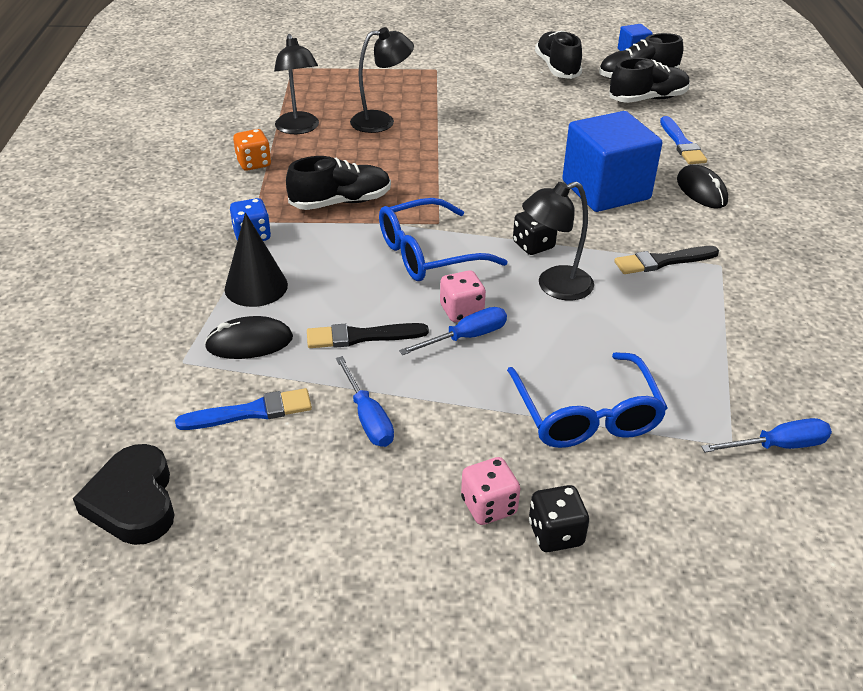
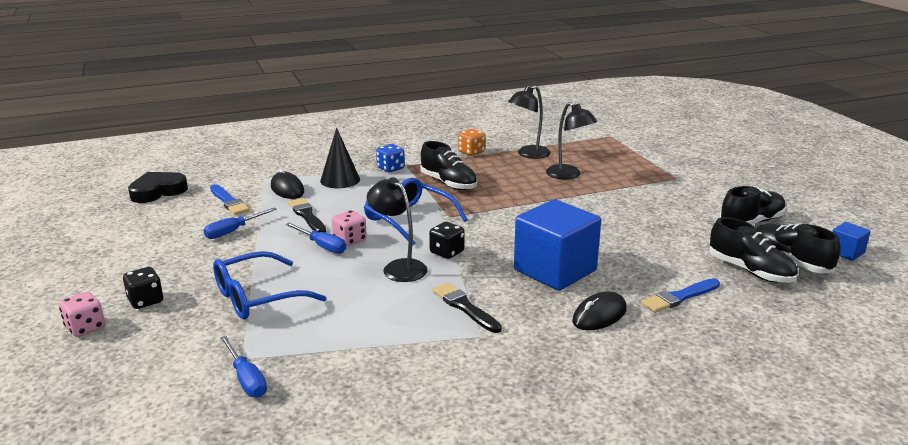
camera: 70 degrees right, 15 degrees down
(489, 506) = (166, 277): pink dice -> pink dice (85, 328)

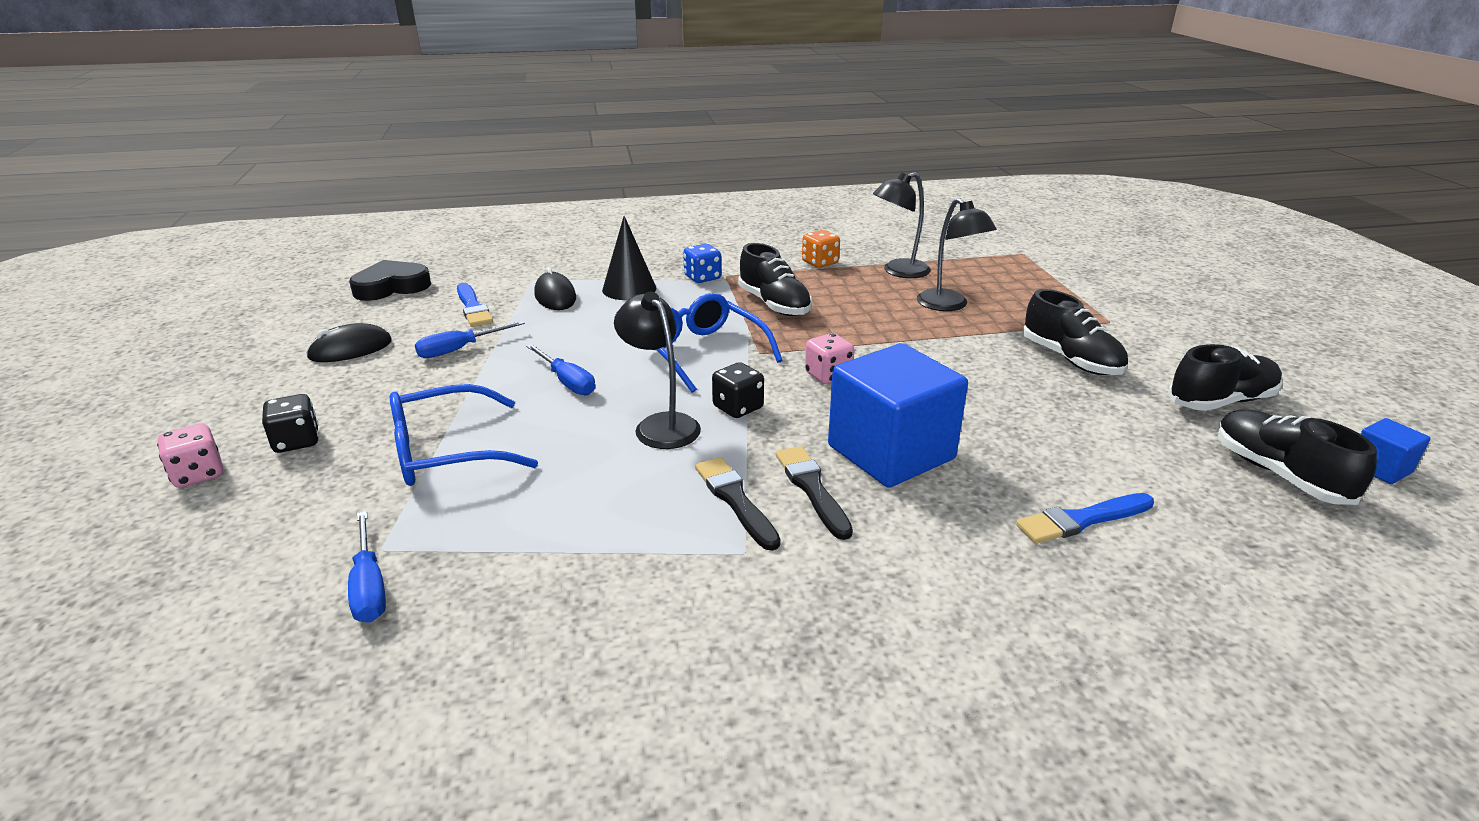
camera: 10 degrees right, 5 degrees up
(307, 216) = (565, 336): black brush -> black brush (812, 489)
(350, 240) = (608, 376): pink dice -> pink dice (828, 375)
(599, 315) = (943, 538): black mouse -> black mouse (350, 349)
(750, 271) = (1209, 485): black shoe -> black shoe (1071, 360)

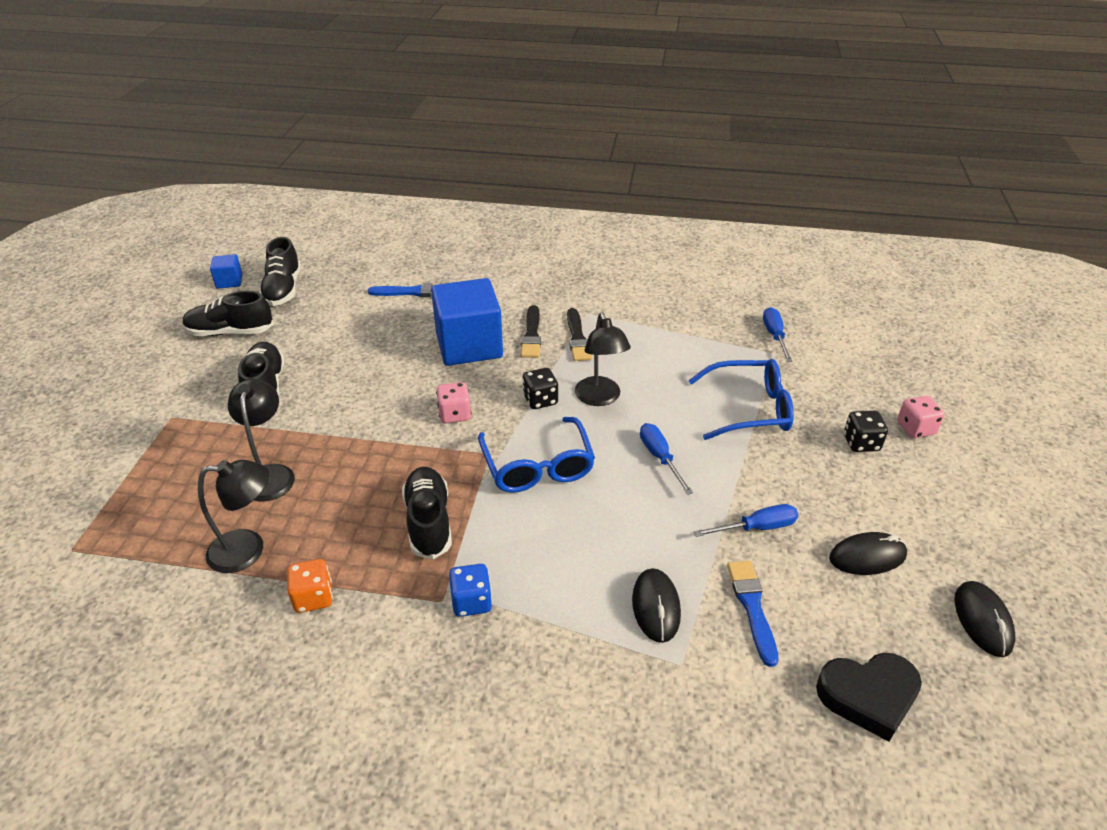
camera: 160 degrees left, 10 degrees up
(264, 331) = (982, 620): none -> black mouse
(629, 289) = (566, 600): black cone -> none

